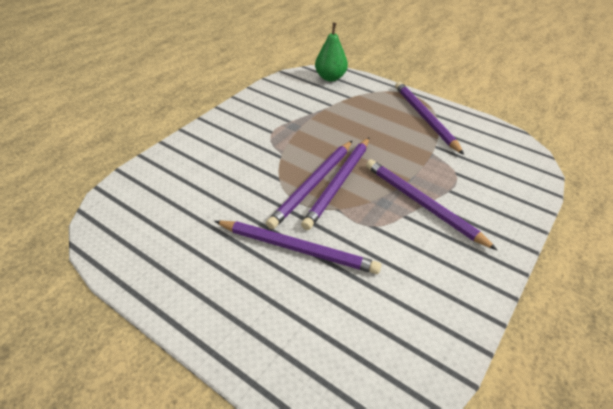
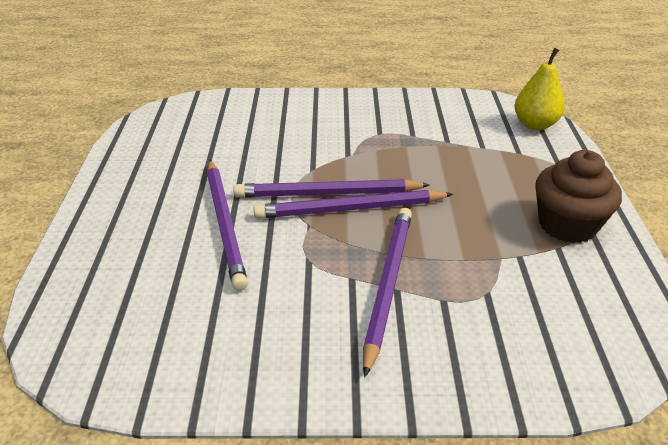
camera: 55 degrees right, 5 degrees down
(330, 77) = (535, 124): green pear -> yellow pear
(425, 118) = (567, 225): purple pencil -> brown cupcake

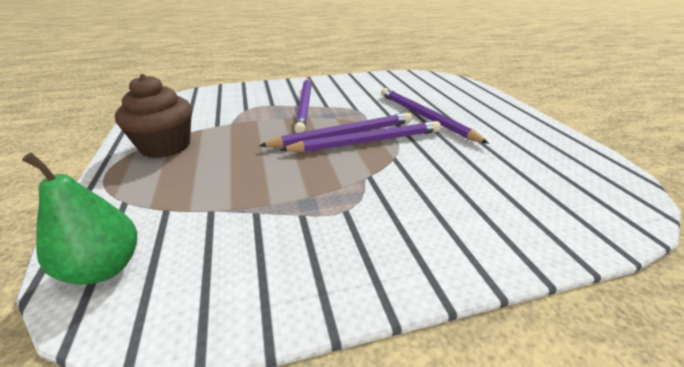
camera: 165 degrees right, 5 degrees down
(535, 124) = (104, 268): yellow pear -> green pear

